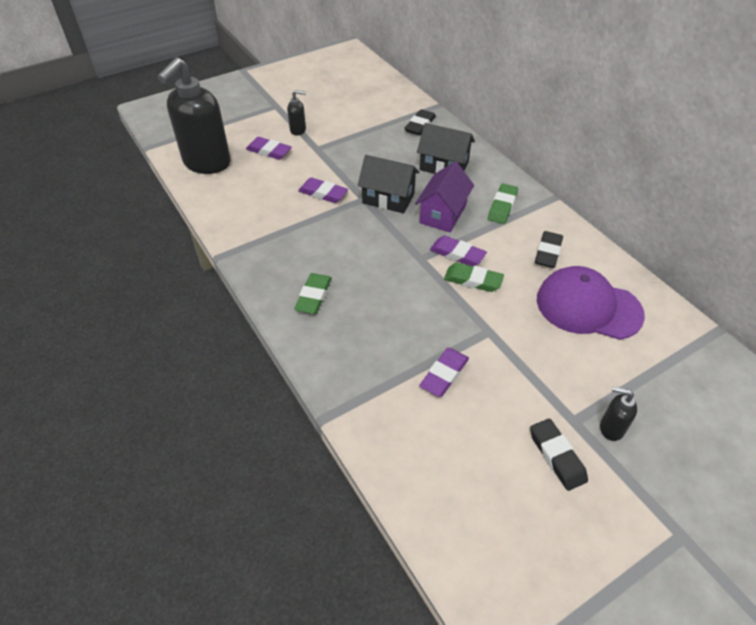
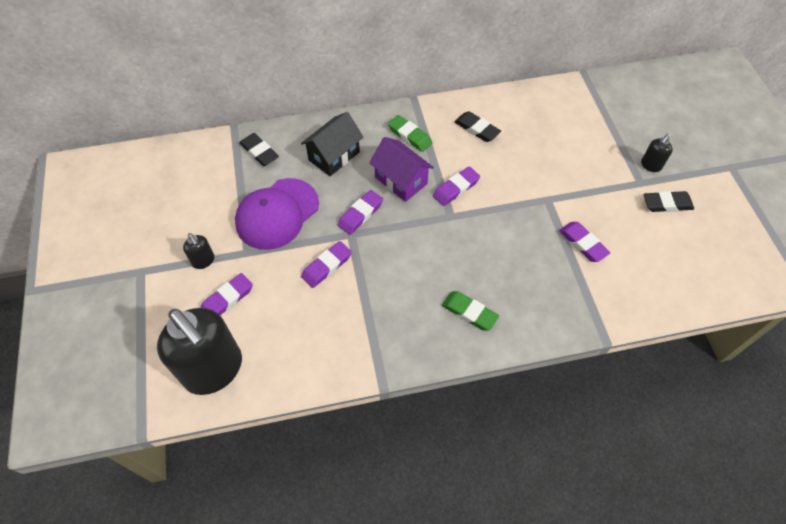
camera: 70 degrees left, 10 degrees up
(298, 130) = (203, 261): black soap dispenser -> black soap dispenser turned 120 degrees clockwise
(388, 198) = (360, 214): black house -> purple eraser
(473, 280) = (490, 189): green eraser -> none
(588, 307) = (541, 130): purple cap -> purple cap (277, 214)

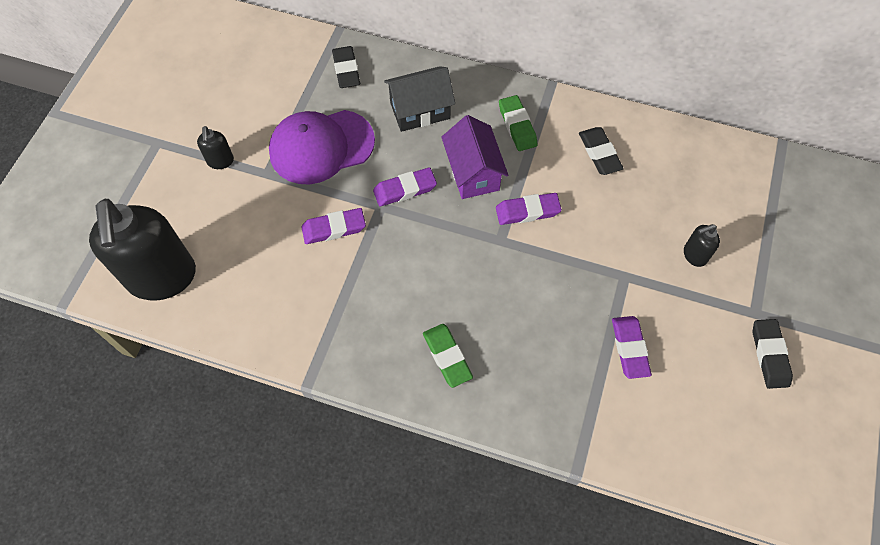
camera: 30 degrees right, 5 degrees up
(227, 299) = (218, 212): purple eraser -> none
(650, 165) = (783, 298): black soap dispenser -> black soap dispenser (694, 255)
(667, 204) = (769, 355): black eraser -> black eraser turned 60 degrees clockwise

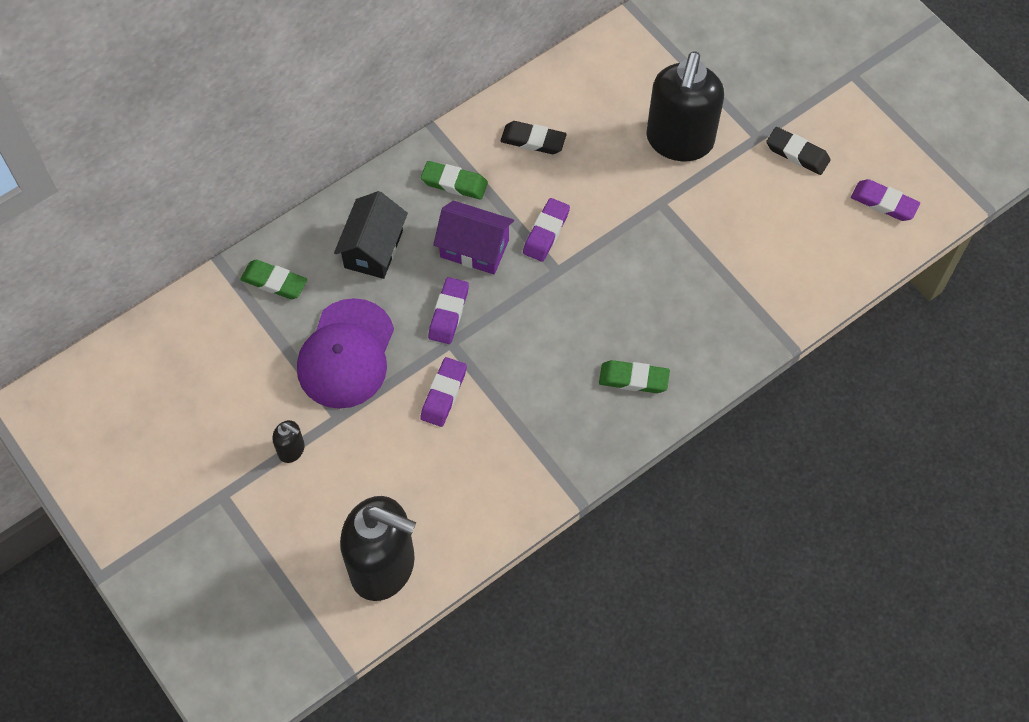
camera: 55 degrees left, 0 degrees up
(346, 70) = (274, 282): black eraser -> green eraser
(629, 348) = (723, 243): purple eraser -> purple eraser (884, 203)
(694, 255) = (679, 141): black soap dispenser -> black soap dispenser, size x2.40

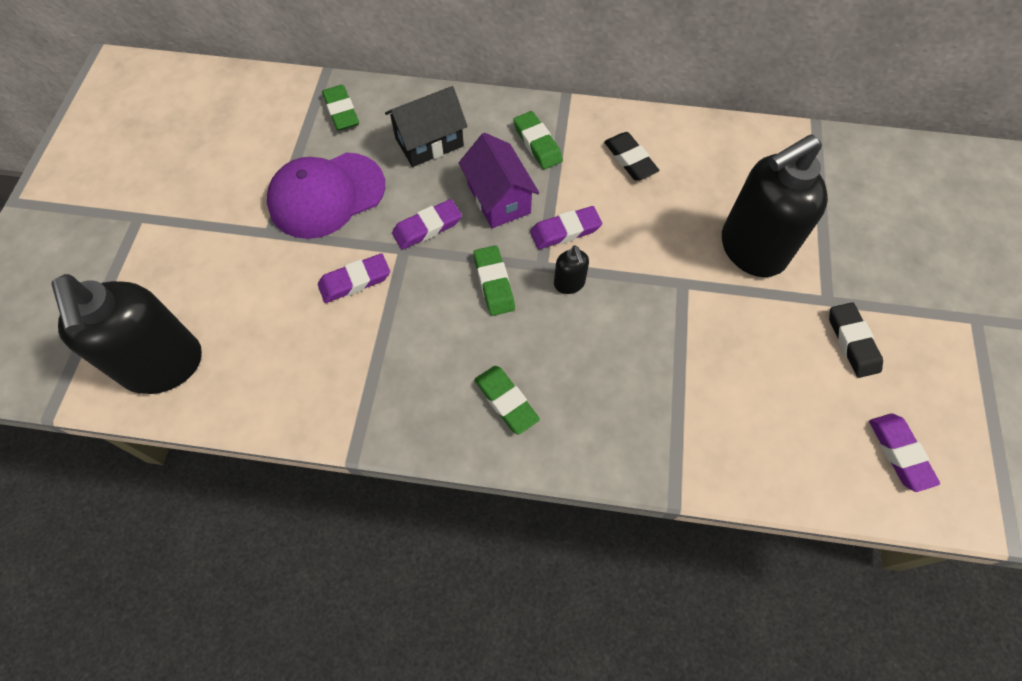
camera: 45 degrees right, 0 degrees up
(292, 450) = (214, 227): black soap dispenser -> black soap dispenser (569, 284)
(539, 311) = (494, 283): none -> green eraser

